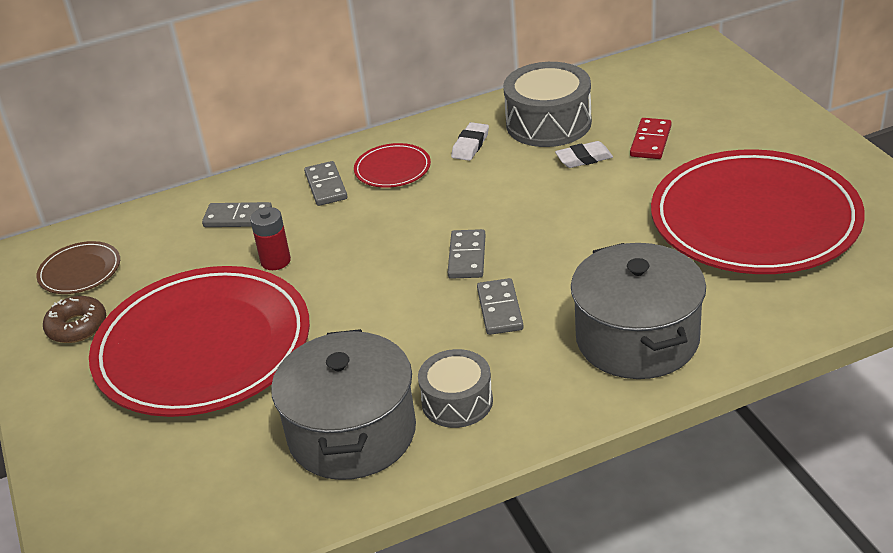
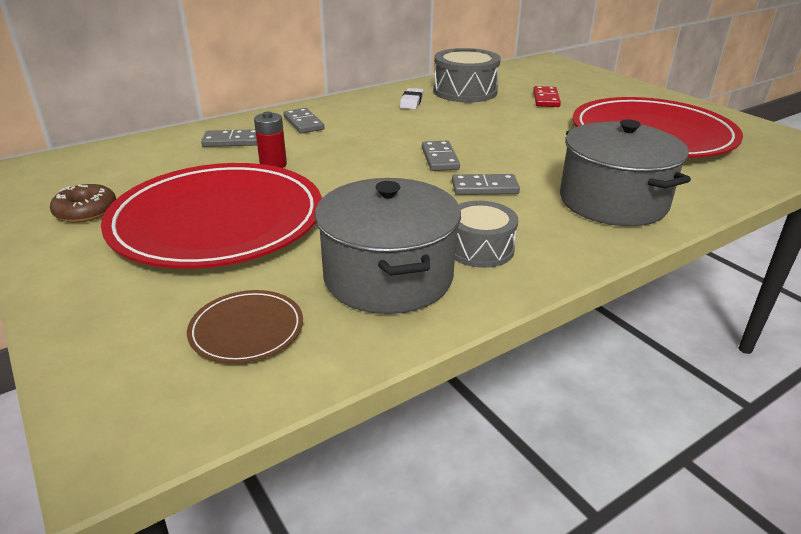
camera: 15 degrees left, 5 degrees down
(80, 271) = (87, 175): brown plate -> brown plate (246, 330)
(392, 169) = (355, 114): red plate -> none
(499, 309) = (484, 188): grey domino -> grey domino turned 75 degrees counterclockwise
(584, 158) = (502, 107): white eraser -> none

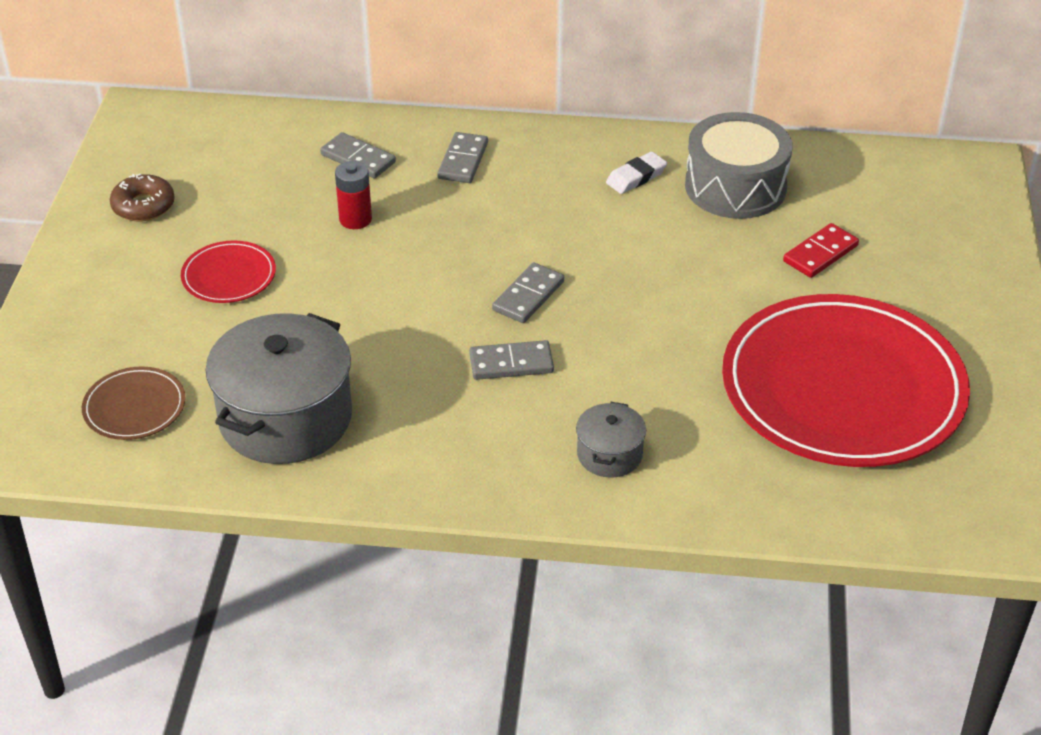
camera: 40 degrees right, 10 degrees up
(218, 221) = (229, 276): red plate -> red plate, size x0.42
(480, 248) = (397, 433): grey drum -> none
(484, 188) = (511, 363): grey domino -> grey domino turned 45 degrees counterclockwise
(613, 202) = (609, 454): grey pot -> grey pot, size x0.48

